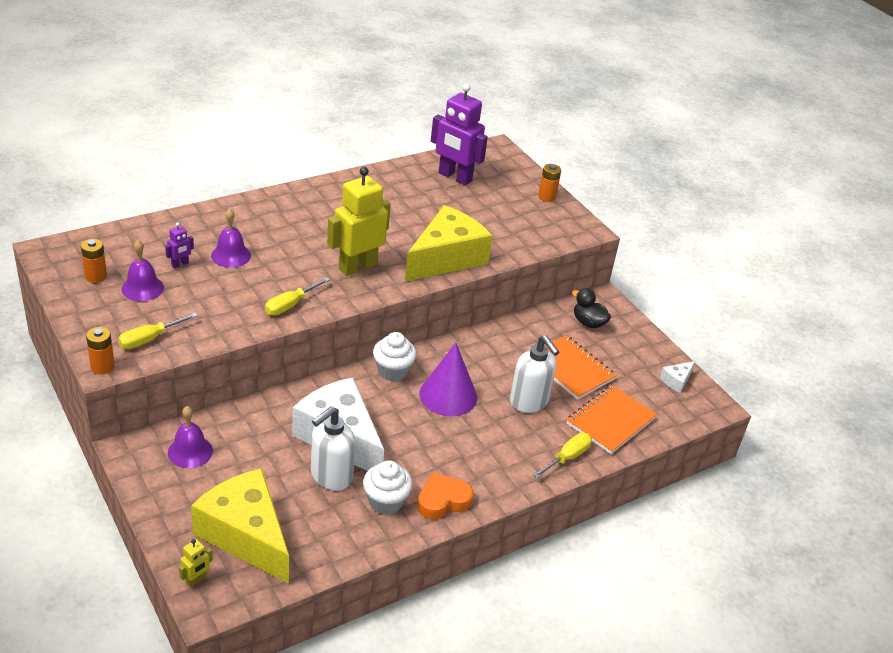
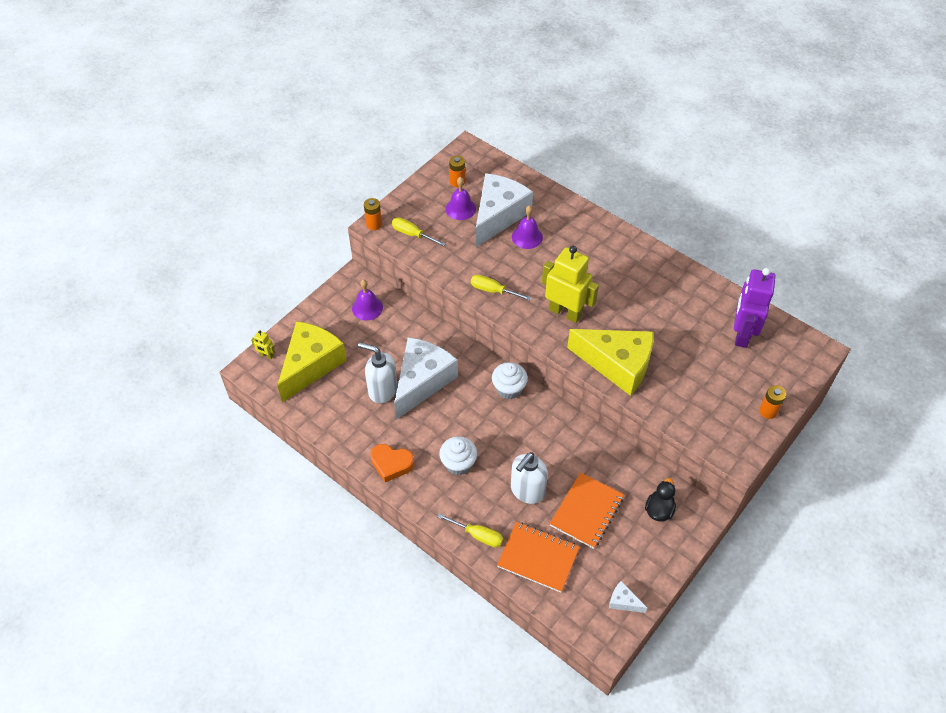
camera: 75 degrees right, 15 degrees up
(180, 264) = (498, 215): purple robot -> white cheese
(385, 501) = (374, 430): white cupcake -> white cupcake (458, 464)
(442, 500) = (391, 464): orange heart -> orange heart turned 150 degrees clockwise
(448, 395) = (503, 433): purple cone -> none

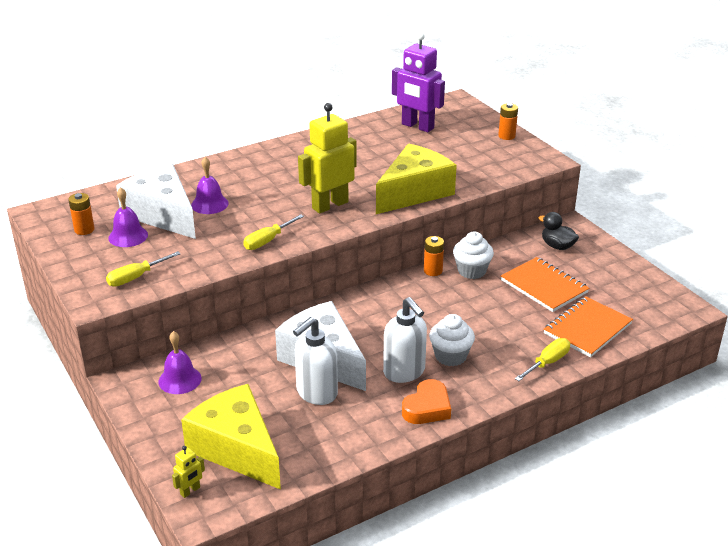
camera: 70 degrees left, 20 degrees down
(374, 224) = (92, 303): orange battery -> orange battery (433, 271)
(509, 389) = (370, 299): white cupcake -> white cupcake (471, 271)
(527, 491) = (505, 317): white soap dispenser -> white soap dispenser (404, 372)
(623, 601) = (649, 290): white cheese -> none

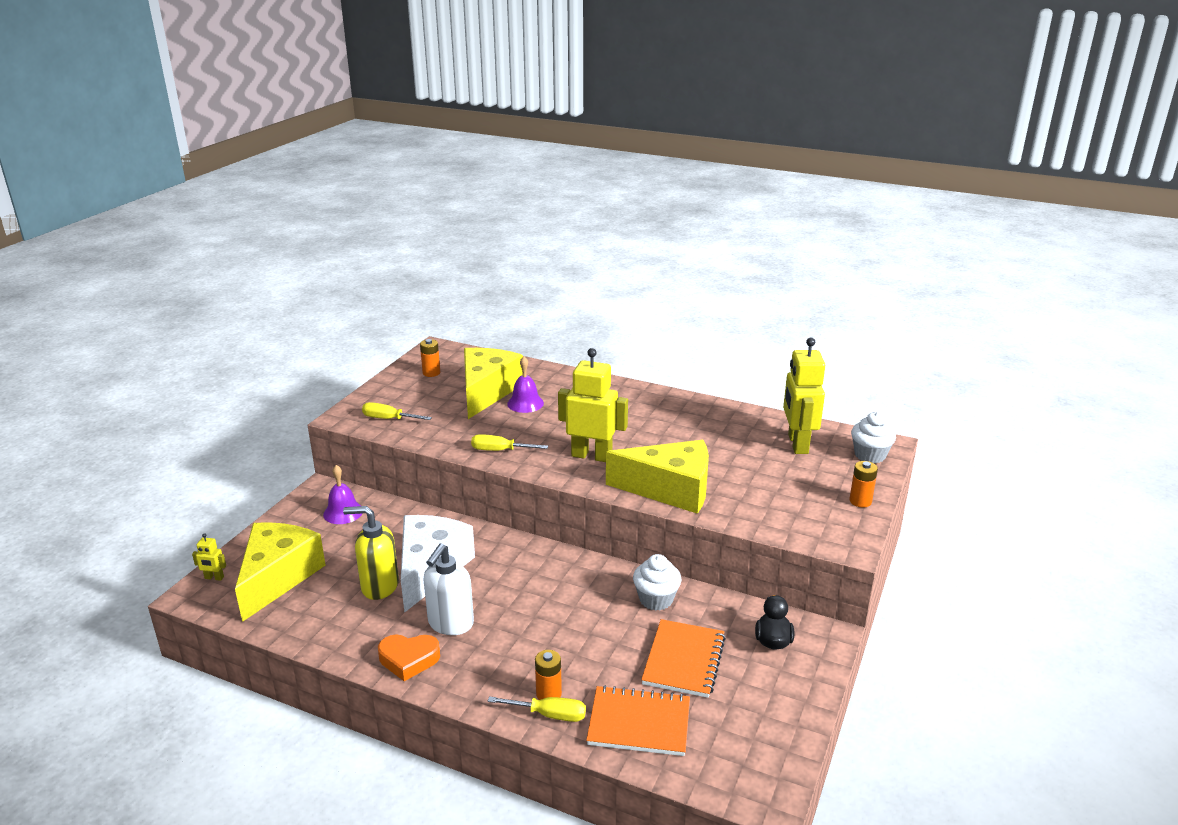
camera: 55 degrees right, 5 degrees down
(128, 236) = (441, 392): purple bell -> none
(162, 214) = (486, 392): white cheese -> yellow cheese
(316, 393) = (379, 586): white soap dispenser -> yellow soap dispenser
(417, 126) = (797, 444): purple robot -> yellow robot
(433, 271) = (628, 575): orange battery -> orange battery (548, 694)
(450, 356) = (500, 642): white cupcake -> white cupcake (870, 455)

